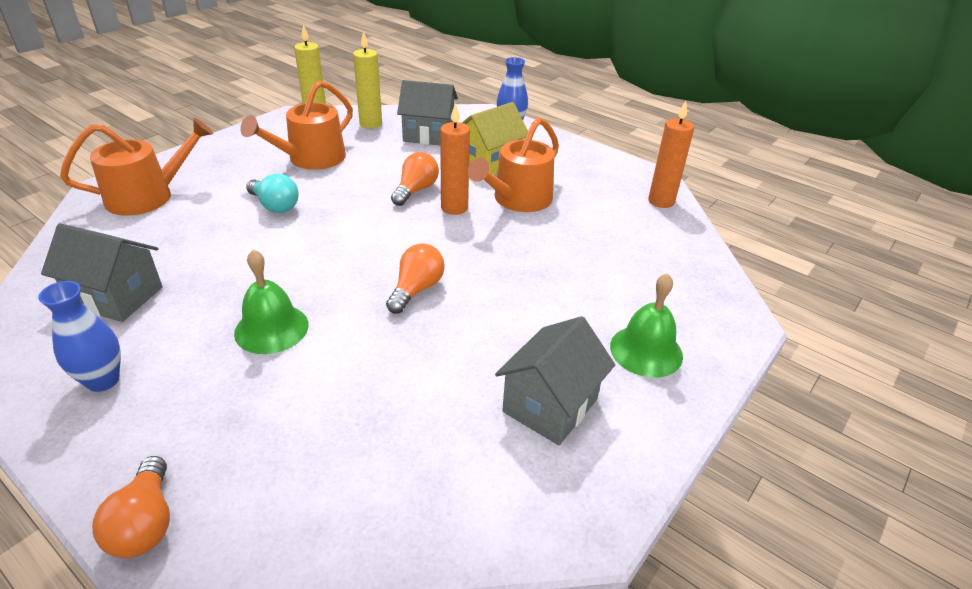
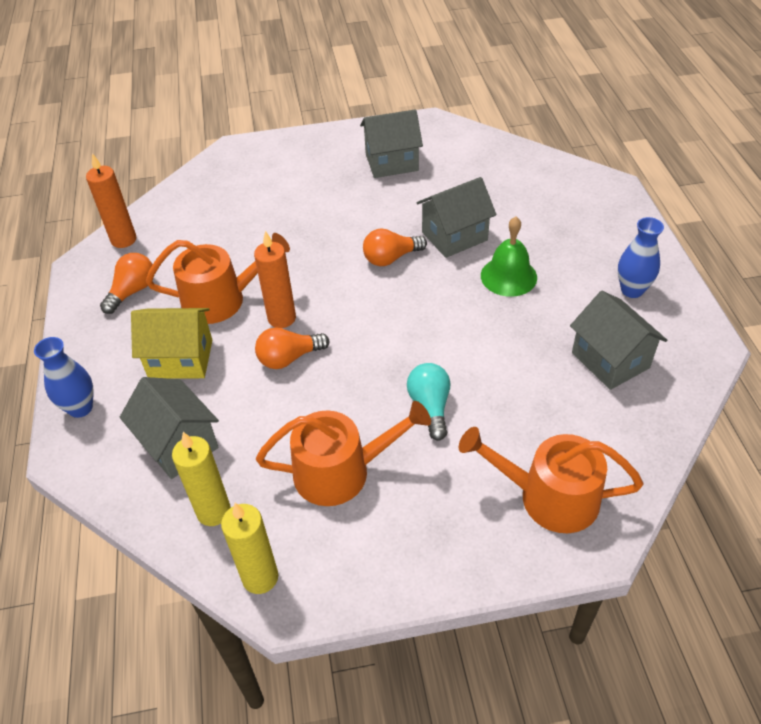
camera: 135 degrees left, 10 degrees up
(145, 523) = (622, 204): orange light bulb -> orange light bulb (132, 291)
(370, 344) = (454, 236): none -> grey house
(646, 350) = (307, 161): green bell -> none

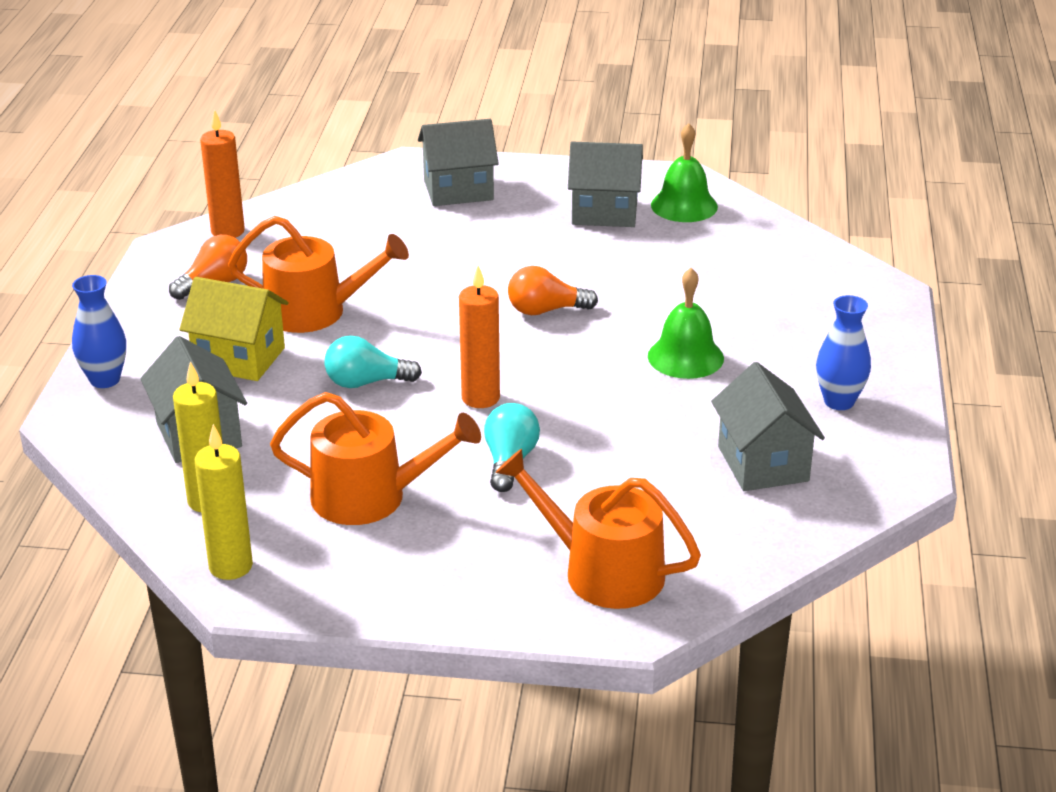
camera: 15 degrees right, 15 degrees down
(282, 318) = (378, 343): orange candle -> orange candle (480, 398)
(289, 358) = (366, 382): orange light bulb -> turquoise light bulb
(443, 145) = (684, 205): none -> green bell
(454, 236) = (640, 303): grey house -> grey house (458, 190)

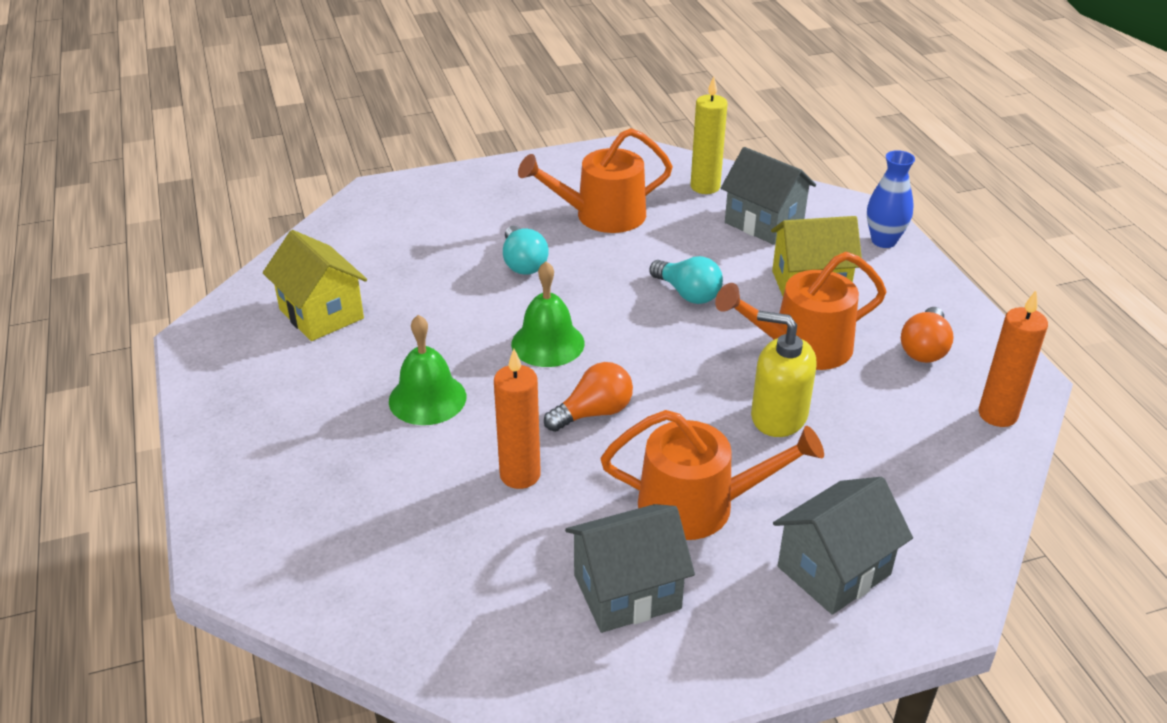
camera: 155 degrees right, 5 degrees up
(231, 566) = (648, 159): yellow candle -> none
(366, 382) = (687, 293): turquoise light bulb -> turquoise light bulb turned 75 degrees clockwise
(396, 271) = (778, 416): none -> yellow soap dispenser
(480, 398) = (584, 306): orange candle -> orange candle (520, 475)
(603, 571) = (412, 212): orange watering can -> orange watering can (698, 505)
(684, 205) = (532, 644): green bell -> green bell (547, 343)
(763, 464) = (321, 314): grey house -> yellow house
(839, 401) = (265, 391): blue vase -> none

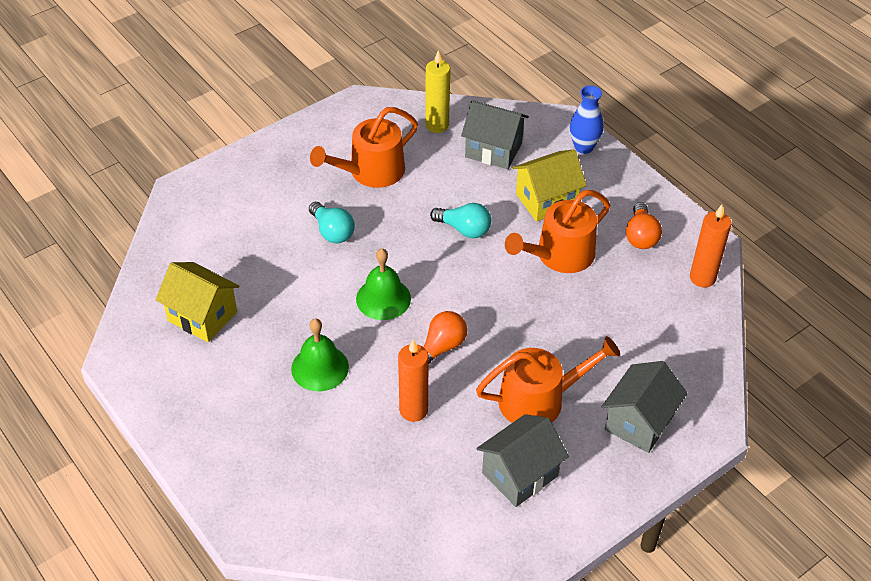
camera: 20 degrees left, 10 degrees up
(778, 416) = (564, 317): yellow soap dispenser -> none

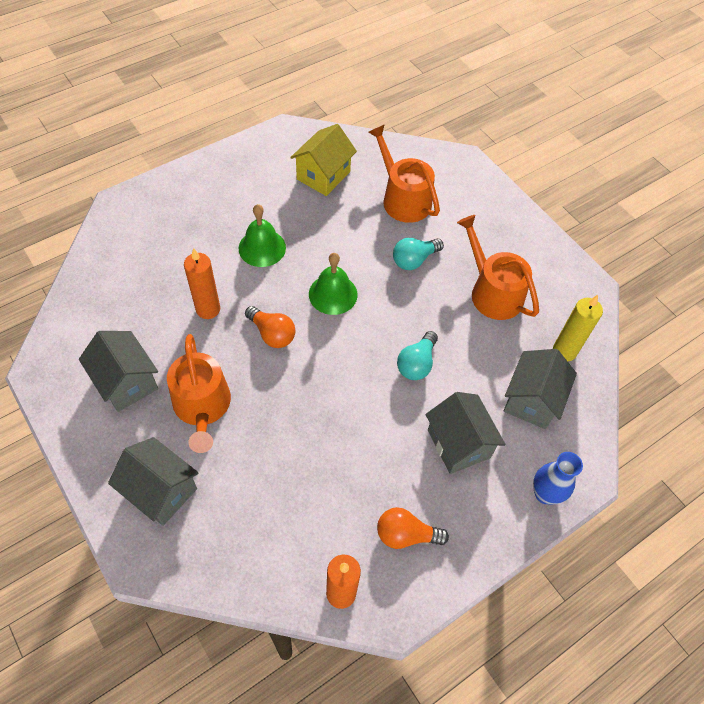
camera: 90 degrees right, 10 degrees up
(546, 200) = (458, 444): yellow house -> grey house
(560, 255) = (380, 447): orange watering can -> orange watering can (403, 199)

